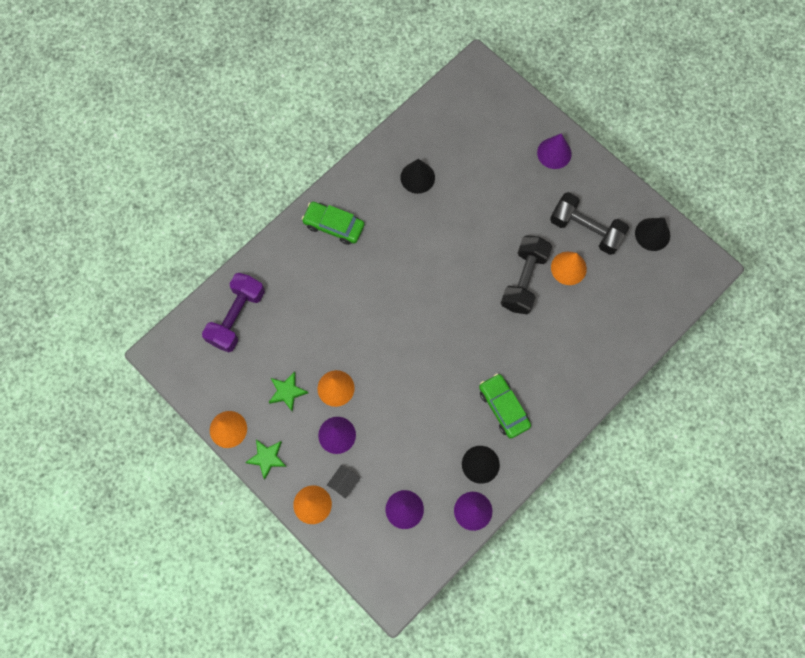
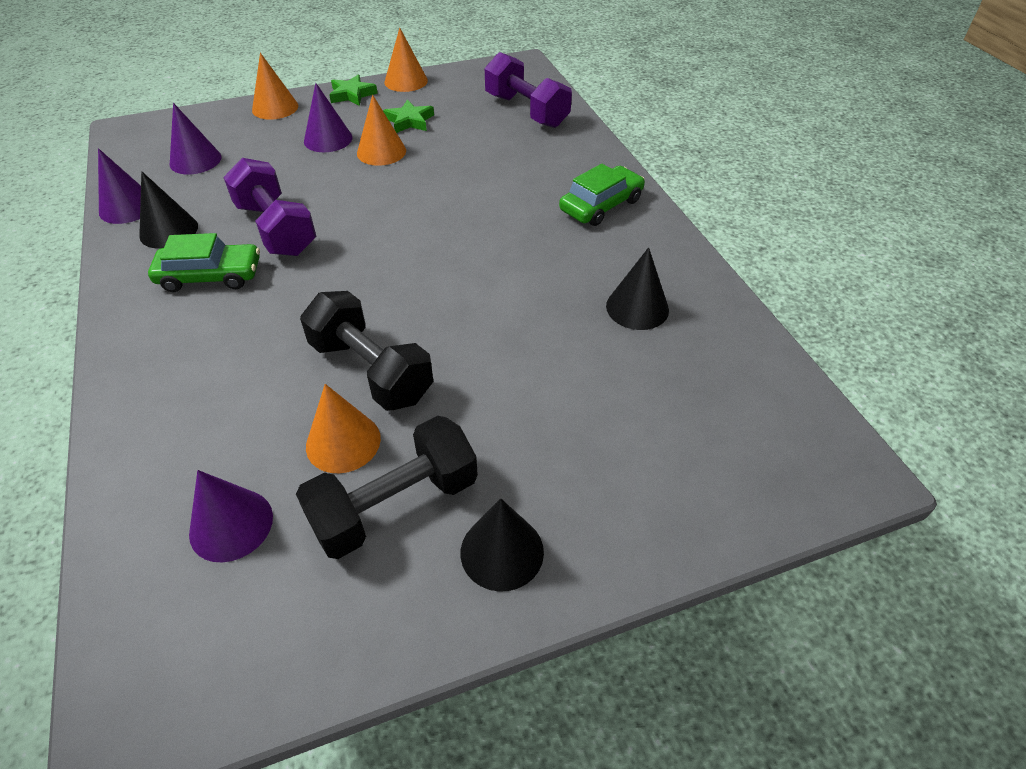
camera: 115 degrees right, 25 degrees down
(344, 483) = (272, 130): black house -> none
(447, 400) = (276, 229): none -> purple dumbbell
(554, 153) = (595, 526): purple cone -> purple cone (231, 524)
(652, 234) = (296, 635): black cone -> black cone (502, 551)

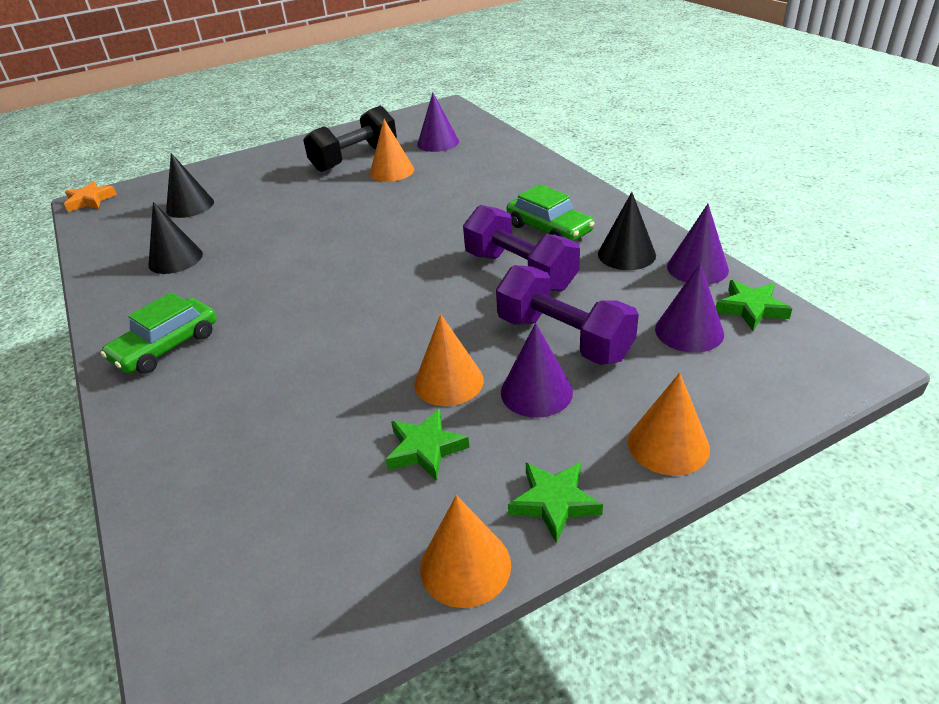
camera: 175 degrees right, 10 degrees down
(134, 169) = (751, 309): none -> green star
(210, 276) = (549, 229): green car -> green car turned 120 degrees counterclockwise
(371, 370) = (385, 199): black dumbbell -> none
(502, 551) = (298, 154): black cone -> black cone (190, 206)
(526, 111) = (224, 507): purple dumbbell -> purple dumbbell (563, 338)
(852, 474) = (90, 200): none -> orange star

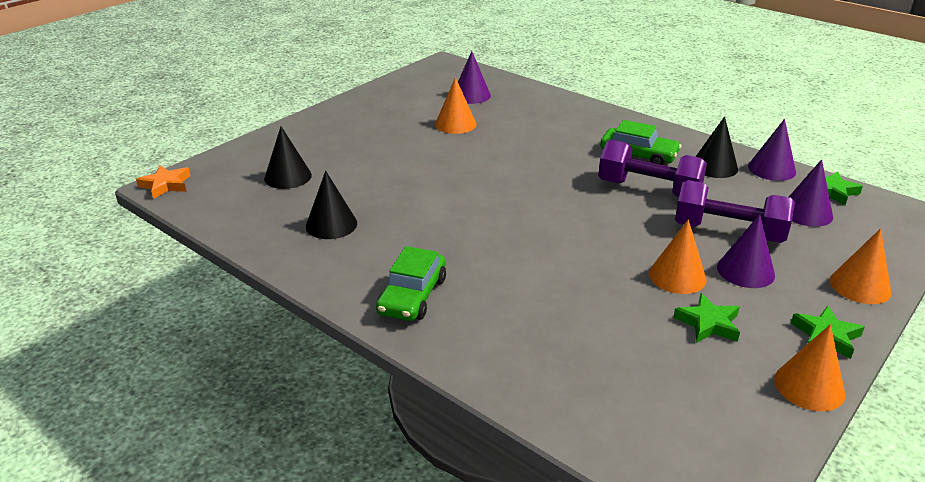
camera: 25 degrees left, 5 degrees down
(354, 158) = (407, 116): black dumbbell -> none

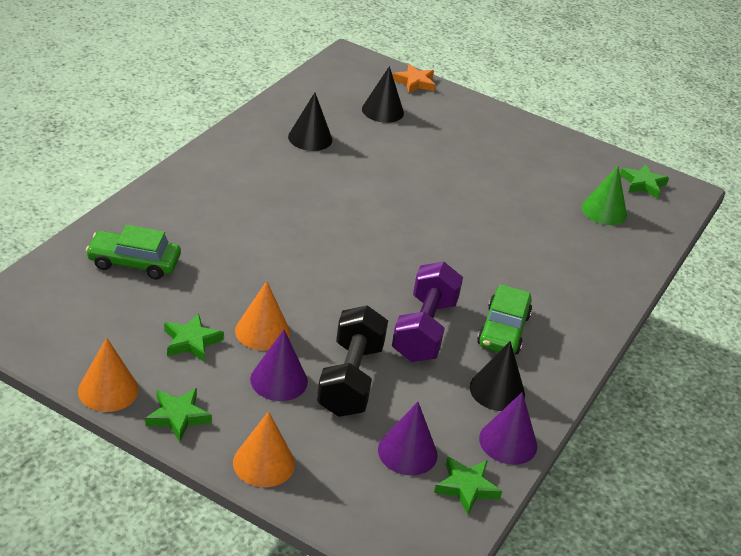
camera: 75 degrees right, 5 degrees up
(166, 185) = (352, 57): orange star -> orange star (415, 82)
(412, 296) = (215, 182): green car -> green car (134, 262)
(434, 76) = (643, 184): none -> green star
(455, 124) = (526, 200): orange cone -> none
(471, 95) = (604, 211): purple cone -> green cone
(728, 232) = (350, 379): purple dumbbell -> black dumbbell

